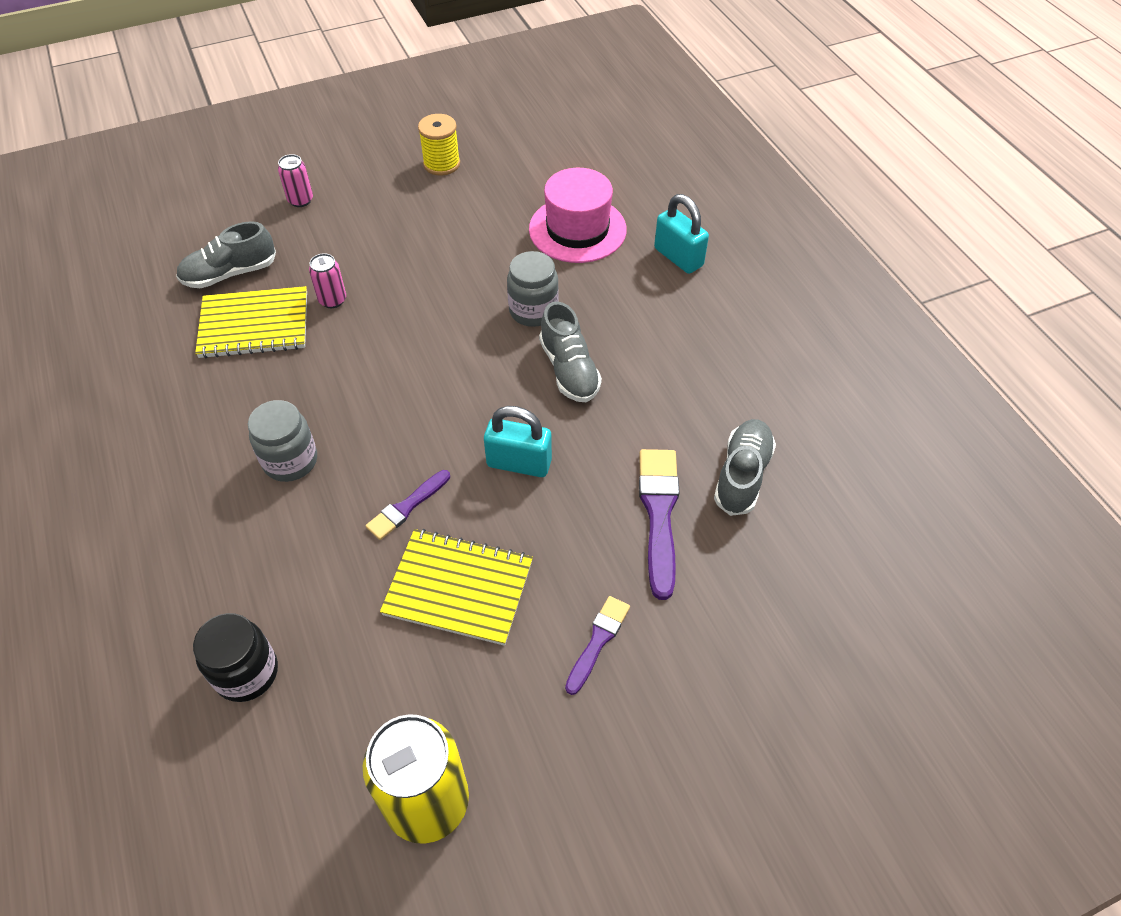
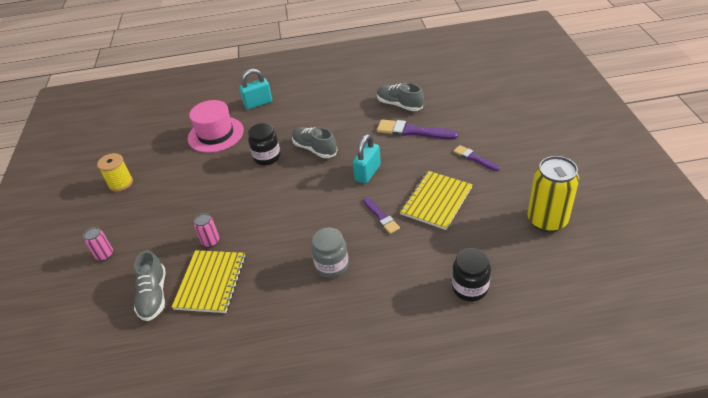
camera: 70 degrees left, 10 degrees down
(533, 311) = (267, 157): grey jar -> black jar
(569, 370) = (314, 149): grey shoe -> grey shoe turned 135 degrees counterclockwise

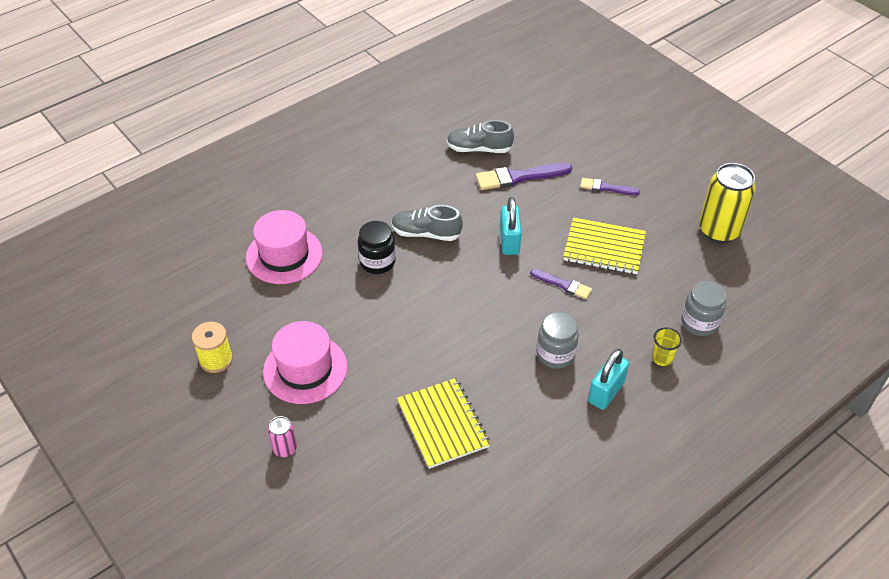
camera: 35 degrees left, 5 degrees up
(154, 296) = (391, 465): grey shoe -> none
(162, 209) = (305, 369): none -> pink hat
(210, 241) = (401, 382): pink can -> none
(258, 103) = (302, 198): turquoise padlock -> turquoise padlock (606, 392)
(414, 303) = (662, 358): none -> yellow cup
(436, 201) = (604, 248): yellow notebook -> yellow notebook turned 75 degrees counterclockwise
(470, 288) = (699, 323): black jar -> grey jar

